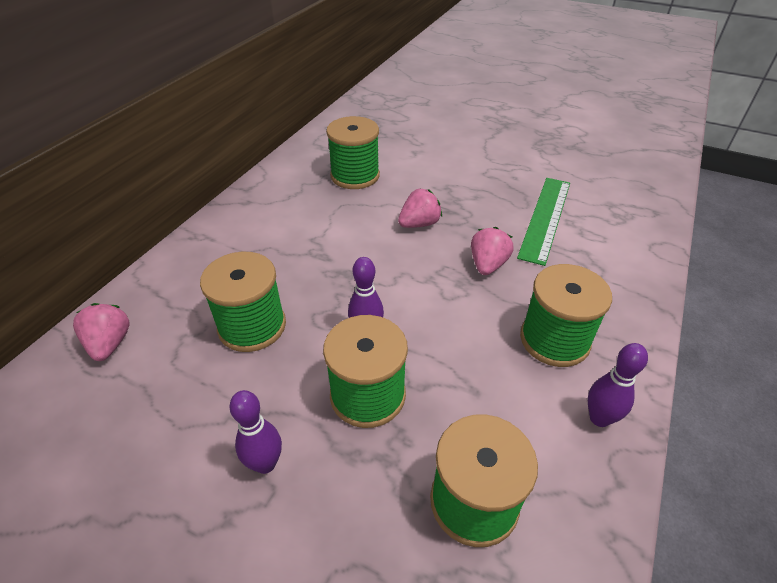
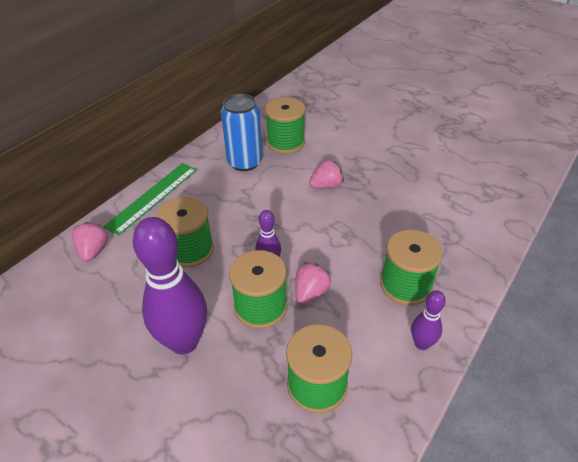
camera: 10 degrees right, 0 degrees up
(265, 463) = (184, 342): purple bowling pin -> purple bowling pin, size x2.05
(307, 204) = (244, 162): none -> blue can
(488, 265) = (371, 223): pink strawberry -> pink strawberry (311, 293)
(545, 218) = (427, 191): green ruler -> green ruler (152, 197)

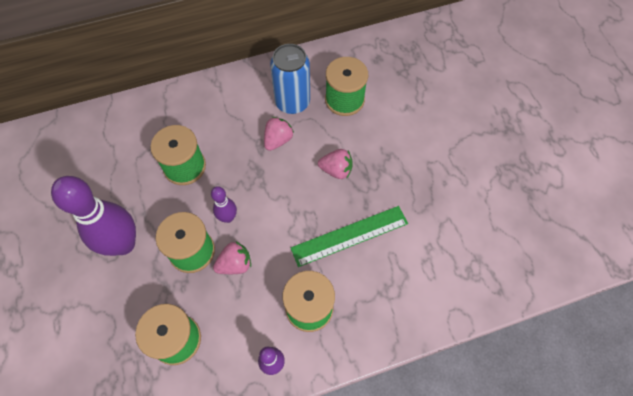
camera: 35 degrees right, 20 degrees up
(93, 251) = (123, 125): pink strawberry -> pink strawberry (278, 140)
(152, 197) = (196, 97): green ruler -> green ruler (349, 235)

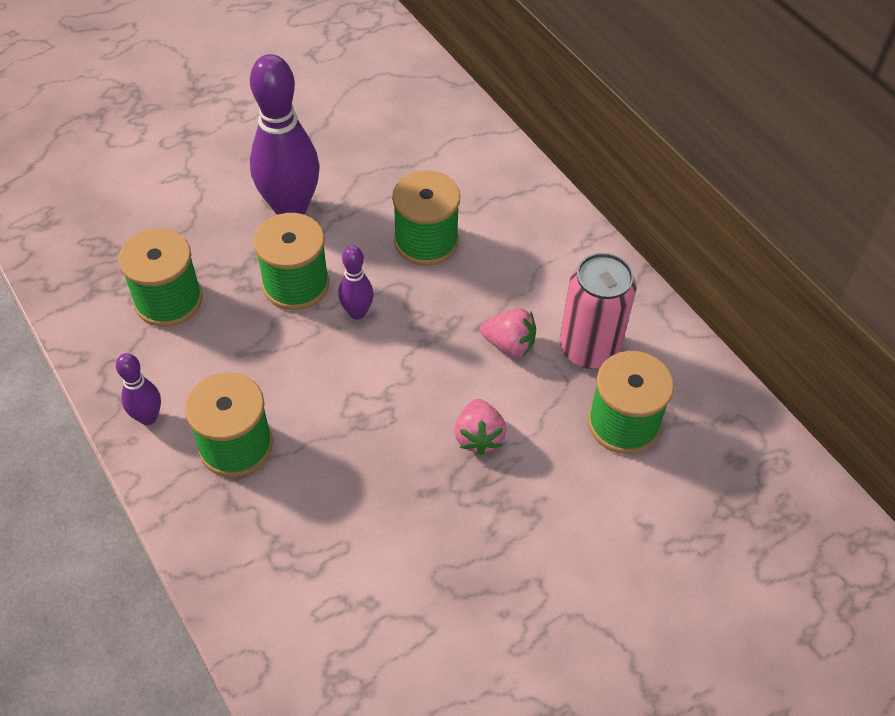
camera: 75 degrees right, 10 degrees down
(235, 264) = (286, 338): pink strawberry -> none
(292, 102) = (589, 348): blue can -> pink can
(349, 235) = (364, 478): green ruler -> none

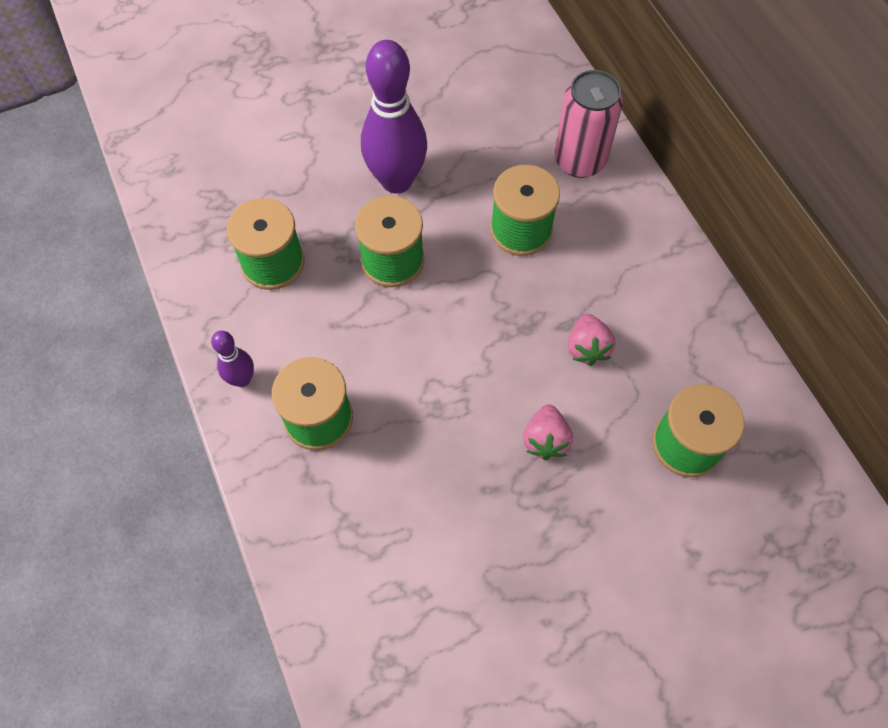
camera: 10 degrees right, 10 degrees up
(357, 312) = (446, 297): purple bowling pin -> none
(509, 344) = (587, 348): pink strawberry -> pink strawberry turned 60 degrees clockwise
(589, 348) = (664, 362): pink can -> pink can (579, 160)

